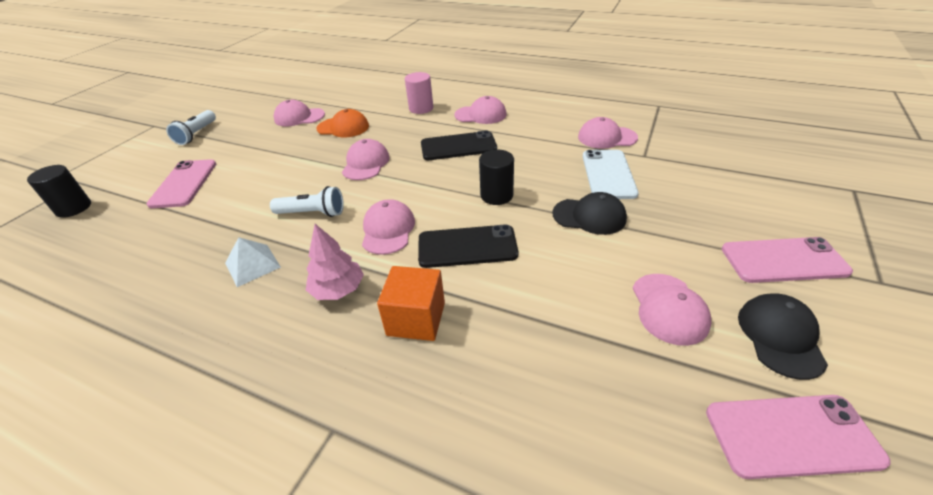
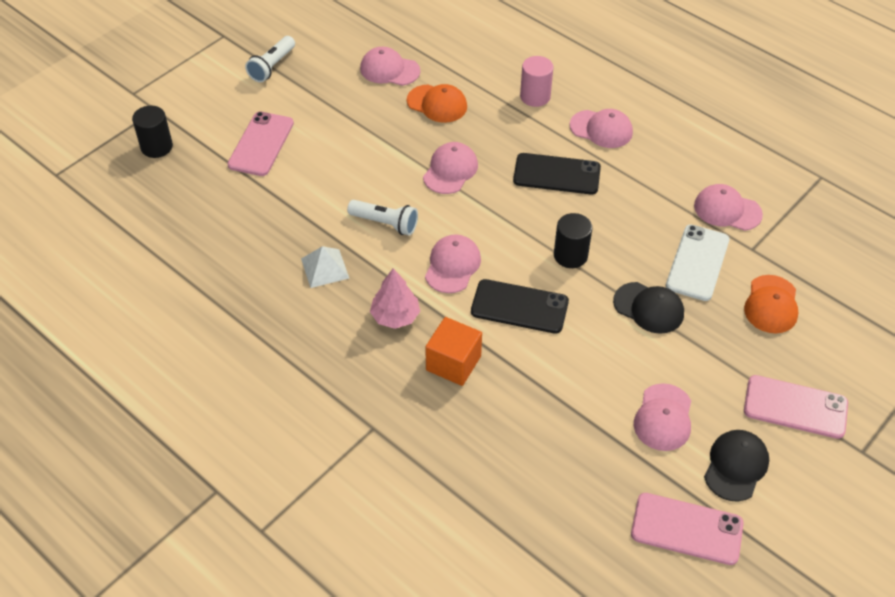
camera: 15 degrees right, 10 degrees up
(691, 187) = (771, 304): none -> orange cap

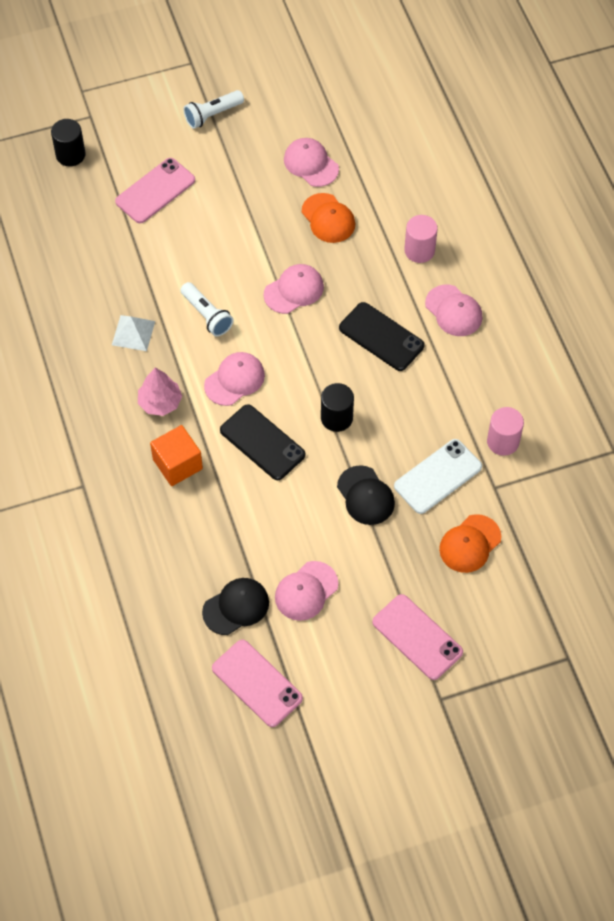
camera: 30 degrees right, 10 degrees up
(727, 210) = (503, 441): pink cap -> pink cylinder
(736, 466) = (331, 657): black cap -> black cap (236, 607)

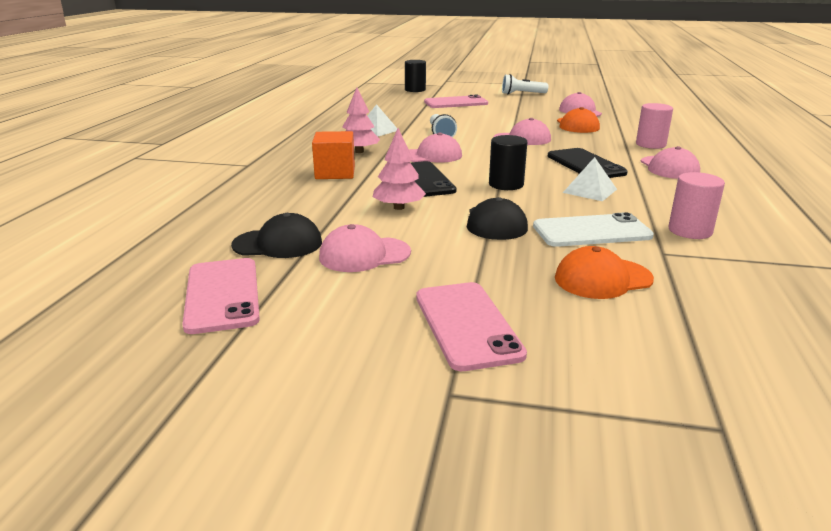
camera: 30 degrees right, 35 degrees down
(279, 506) = (399, 207): none -> pink tree
(408, 398) = (590, 190): none -> white pyramid

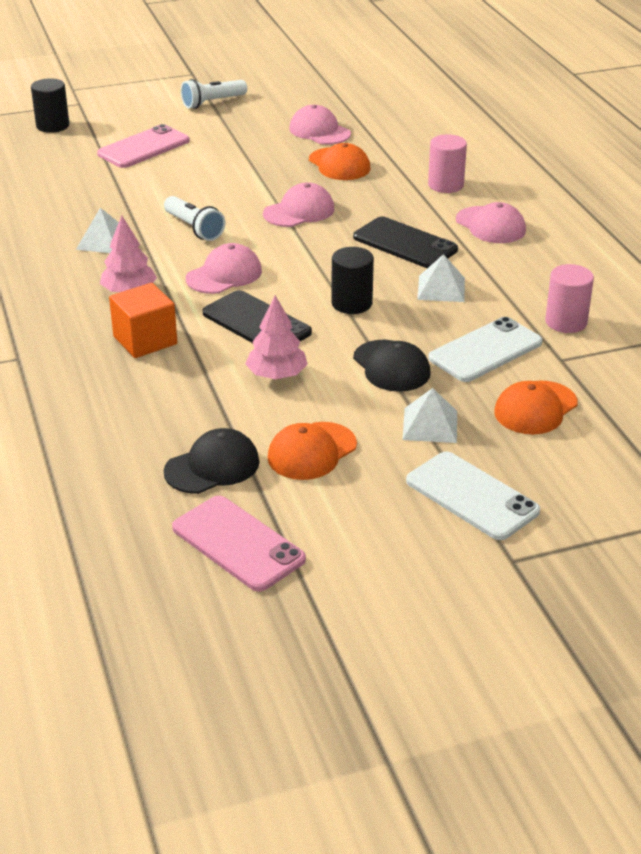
camera: 30 degrees left, 10 degrees up
(364, 255) = (311, 451): pink cap -> orange cap
(466, 325) = (471, 496): pink phone -> white phone
(486, 264) = (430, 425): none -> white pyramid

